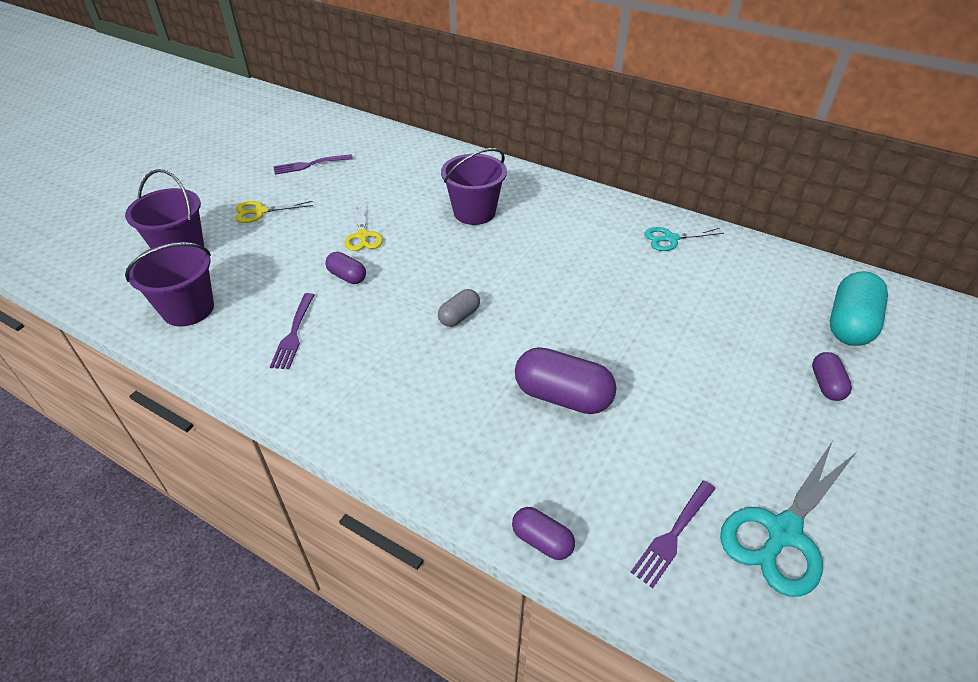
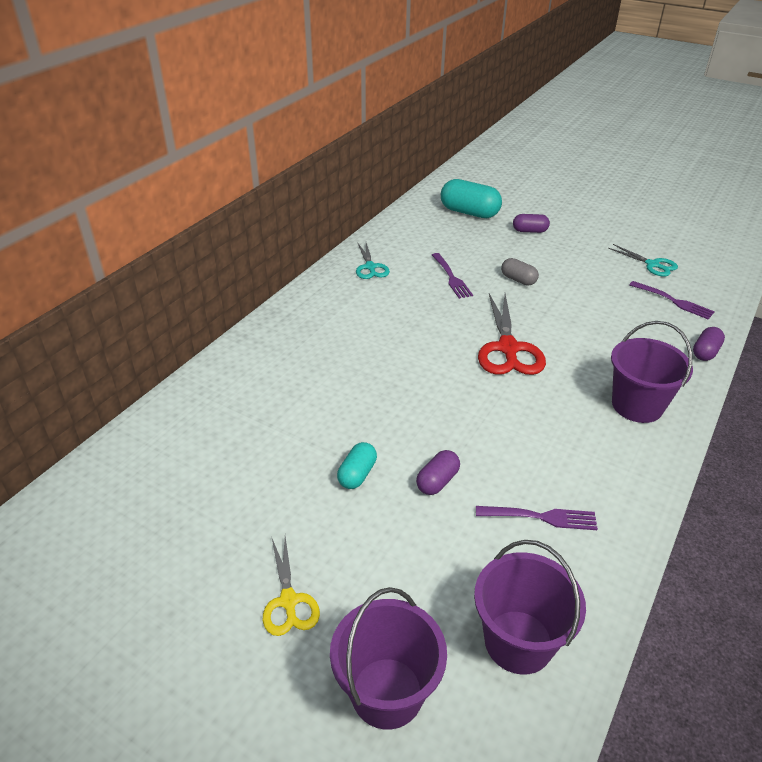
camera: 90 degrees left, 5 degrees down
(310, 165) = (162, 556): purple fork -> purple fork (451, 277)
(363, 236) = (357, 474): yellow scissors -> turquoise capsule
(459, 316) = (491, 391): grey capsule -> grey capsule (518, 280)
(474, 212) = (316, 381): purple bucket -> purple bucket (637, 405)
(532, 335) = (508, 348): none -> red scissors
(562, 396) = (574, 336): purple capsule -> none
(783, 532) = (652, 265): turquoise scissors -> turquoise scissors, size x0.59

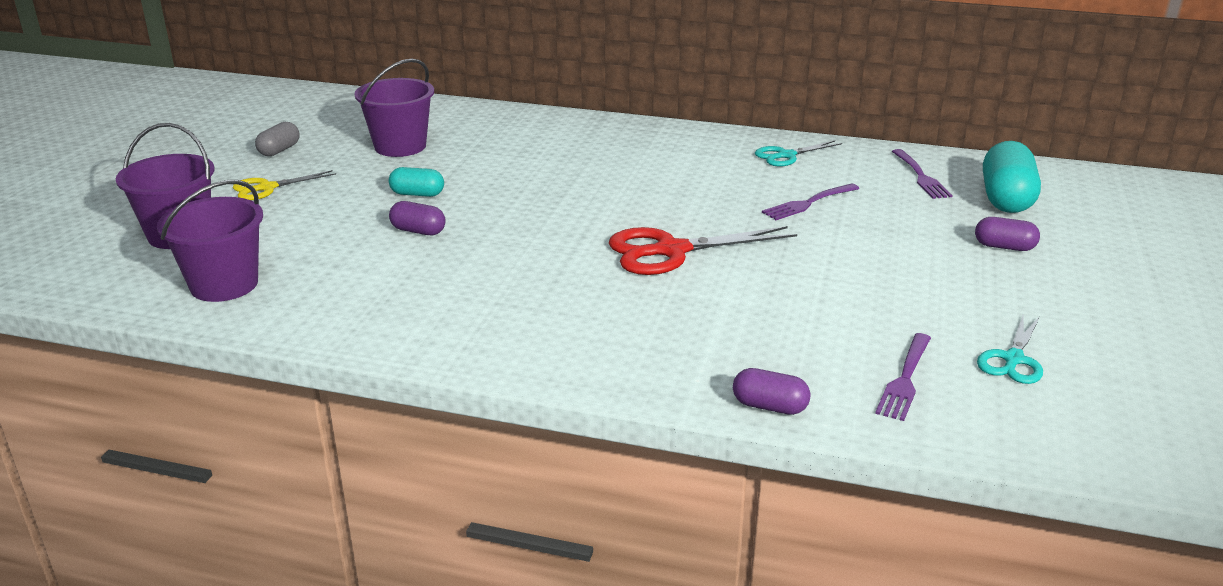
camera: 75 degrees right, 10 degrees down
(518, 280) = (846, 247): grey capsule -> grey capsule (279, 150)
(529, 231) = (1004, 247): purple capsule -> purple capsule turned 60 degrees counterclockwise
(540, 517) = (379, 287): purple fork -> purple fork (920, 176)
(637, 405) = (599, 344): purple bucket -> purple bucket (400, 146)

